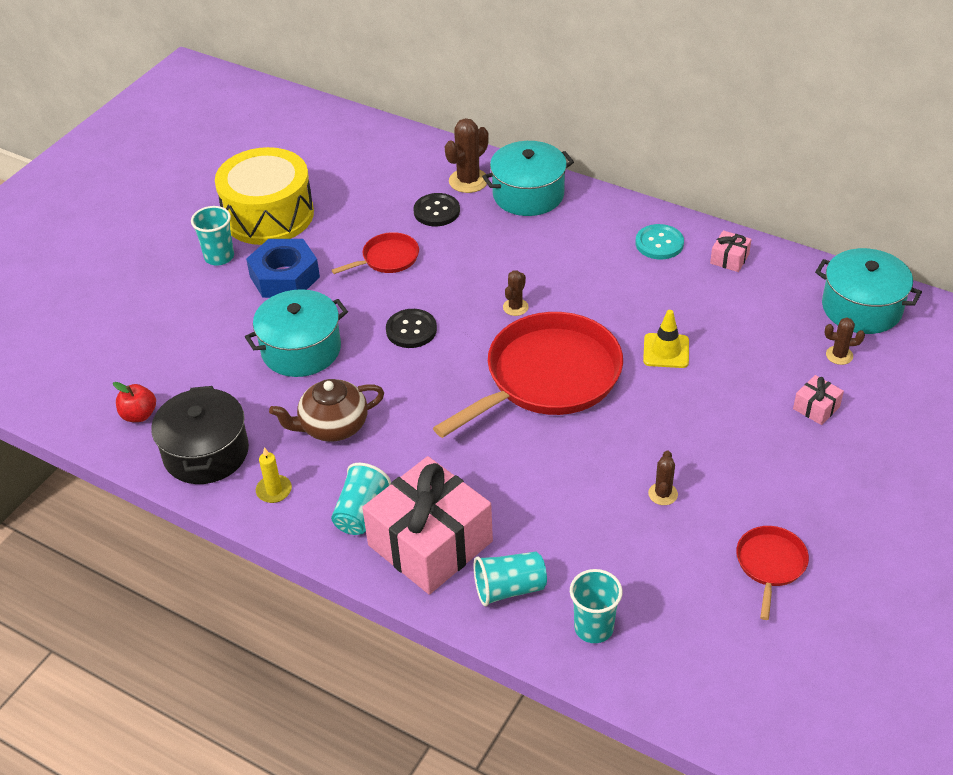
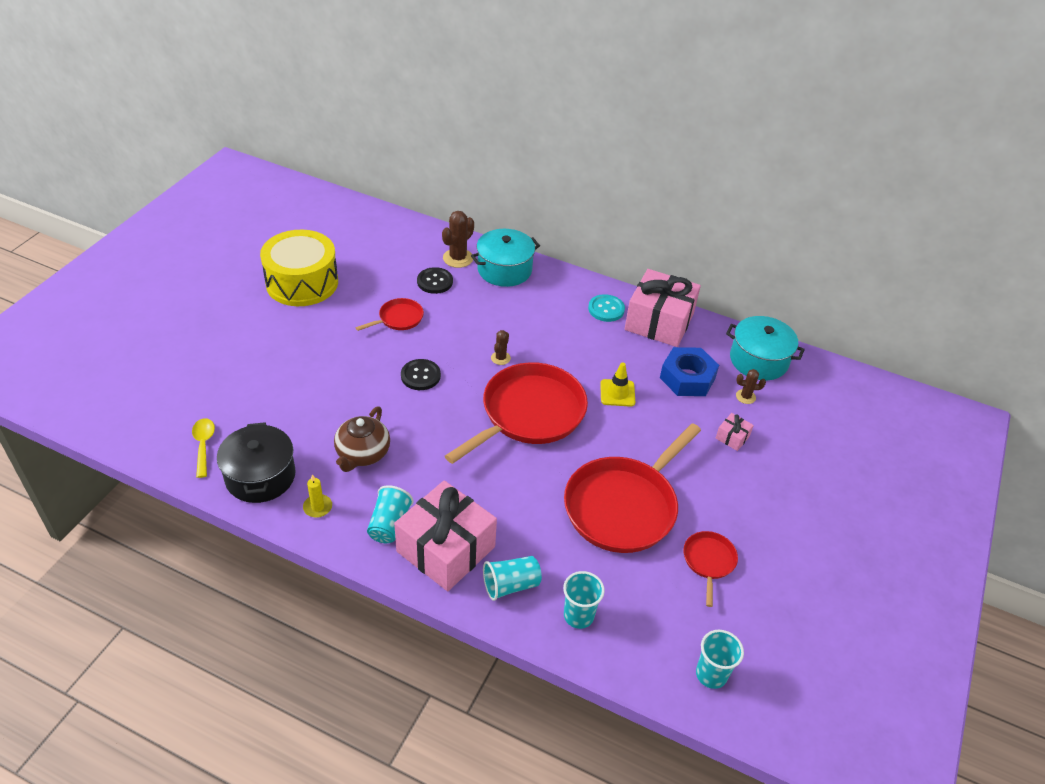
camera: 10 degrees left, 0 degrees up
(139, 415) = (203, 445): red apple -> yellow spoon
(219, 257) = (264, 316): turquoise cup -> turquoise cup (711, 674)
(284, 276) = (317, 332): blue nut -> blue nut (687, 378)
(301, 349) = (334, 391): turquoise pot -> none
(332, 426) = (362, 454): brown teapot -> brown teapot turned 45 degrees counterclockwise
(663, 494) = (623, 506): brown cactus -> red pan
(729, 259) = (659, 322): pink gift -> pink gift, size x2.45

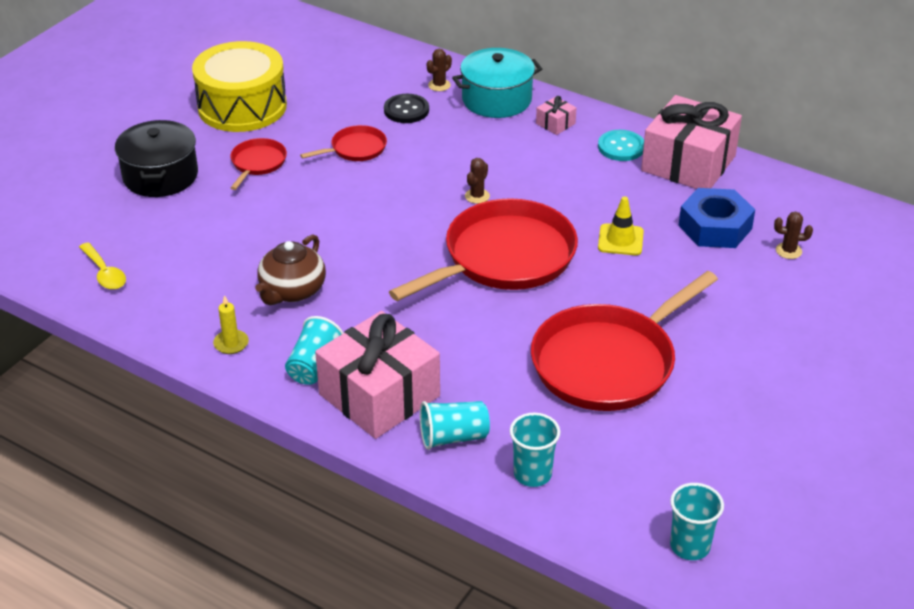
camera: 10 degrees right, 5 degrees down
(203, 445) = (104, 273): yellow spoon -> yellow spoon turned 150 degrees clockwise
(260, 476) = (167, 308): black pot -> black pot (160, 176)
(420, 376) = (374, 211): black button -> none
(458, 258) = (439, 85): brown cactus -> brown cactus, size x0.58
(708, 561) = (707, 427): red pan -> red pan (257, 163)
(732, 437) = (763, 295): pink gift -> pink gift (555, 123)
(758, 360) = (813, 211): turquoise pot -> none

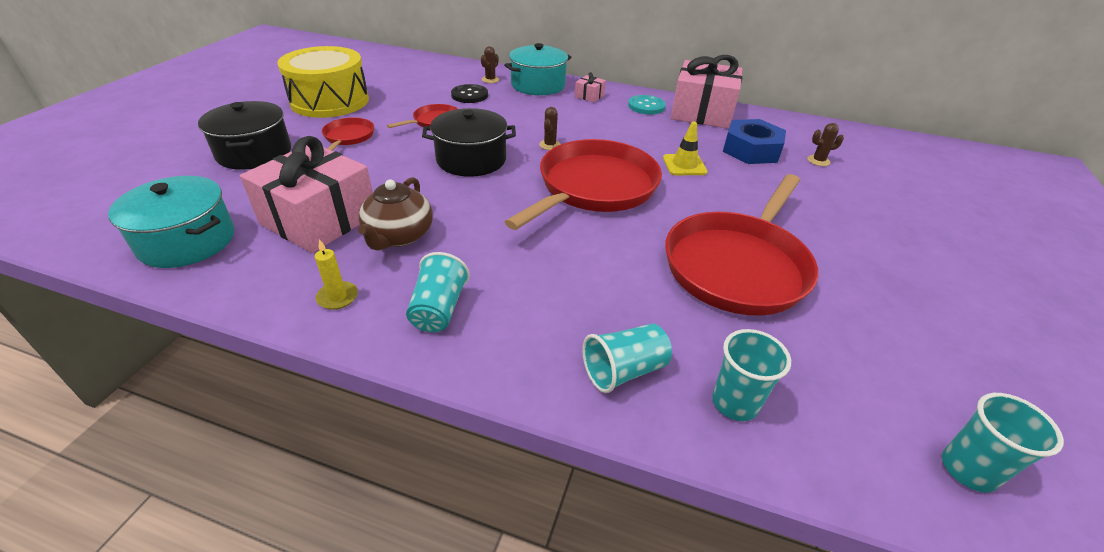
camera: 15 degrees left, 0 degrees up
(104, 273) = (187, 241): yellow spoon -> turquoise pot
(379, 395) = (521, 332): pink gift -> pink gift (319, 219)
(383, 207) = (471, 159): none -> black pot

